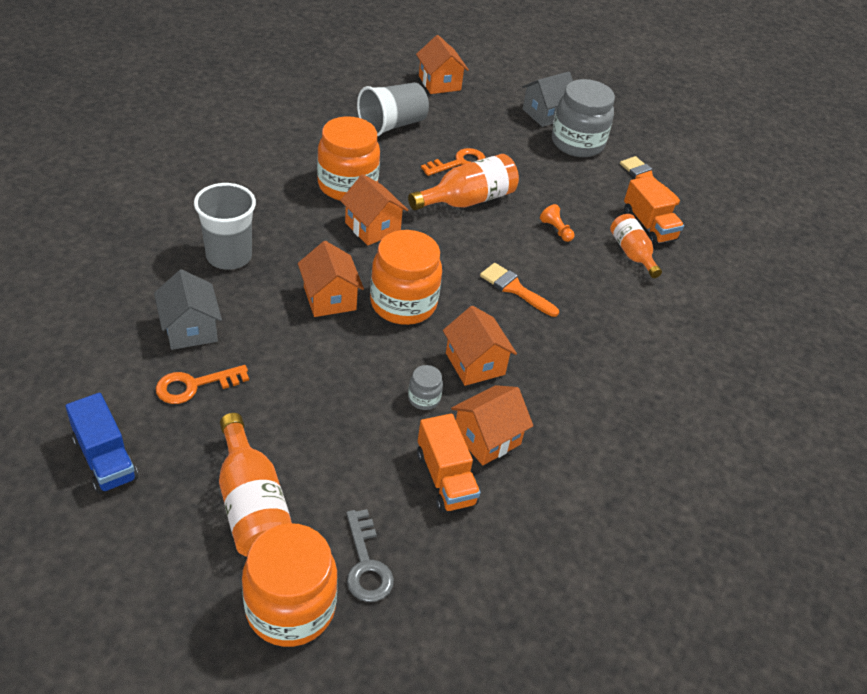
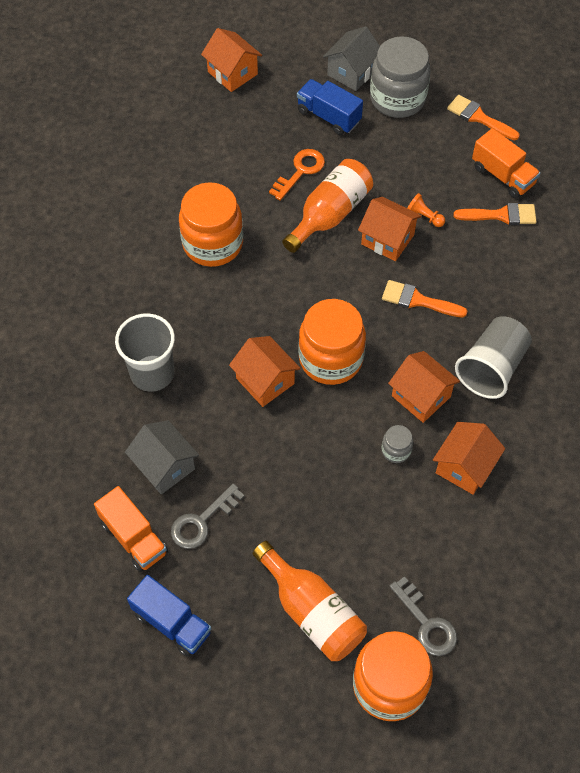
camera: 15 degrees left, 15 degrees up
(194, 385) = (202, 521): orange key -> grey key
(372, 227) = (261, 284): orange house -> orange house (387, 239)
(392, 125) = (215, 149): grey cup -> grey cup (491, 368)
(445, 478) = (450, 519): orange truck -> orange truck (134, 537)
(507, 135) = (328, 116): none -> blue truck
(632, 253) = (501, 215): orange bottle -> orange brush

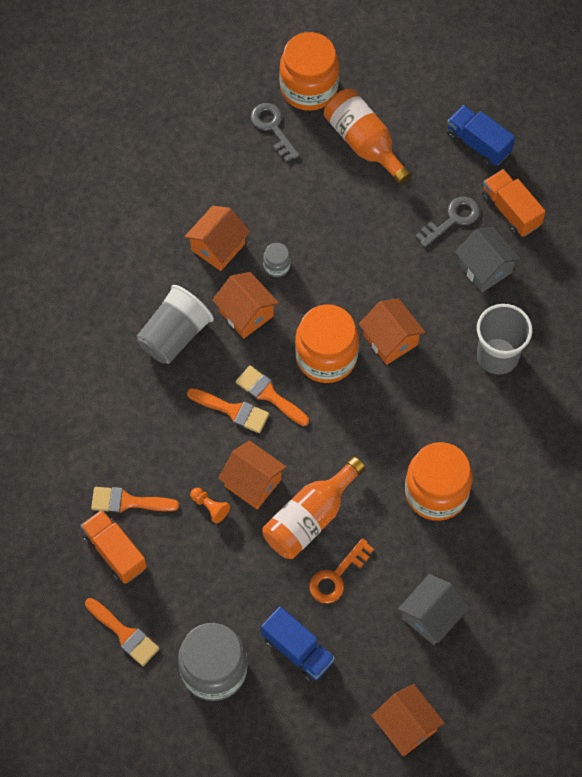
camera: 175 degrees left, 5 degrees up
(352, 72) = (262, 715): grey house -> grey house (431, 616)
(384, 318) = (269, 394): none -> orange brush

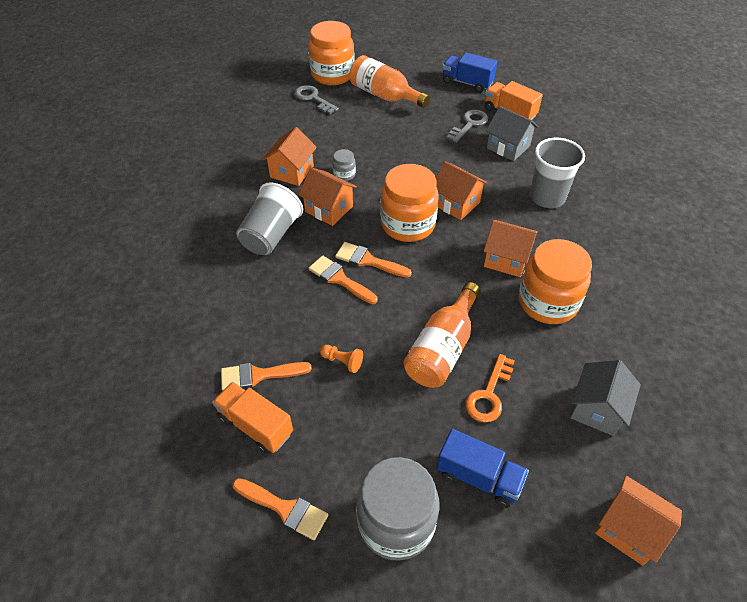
camera: 15 degrees left, 15 degrees down
(232, 411) = (339, 279): orange brush -> orange brush turned 150 degrees counterclockwise
(253, 482) = (377, 331): orange house -> orange house (506, 259)

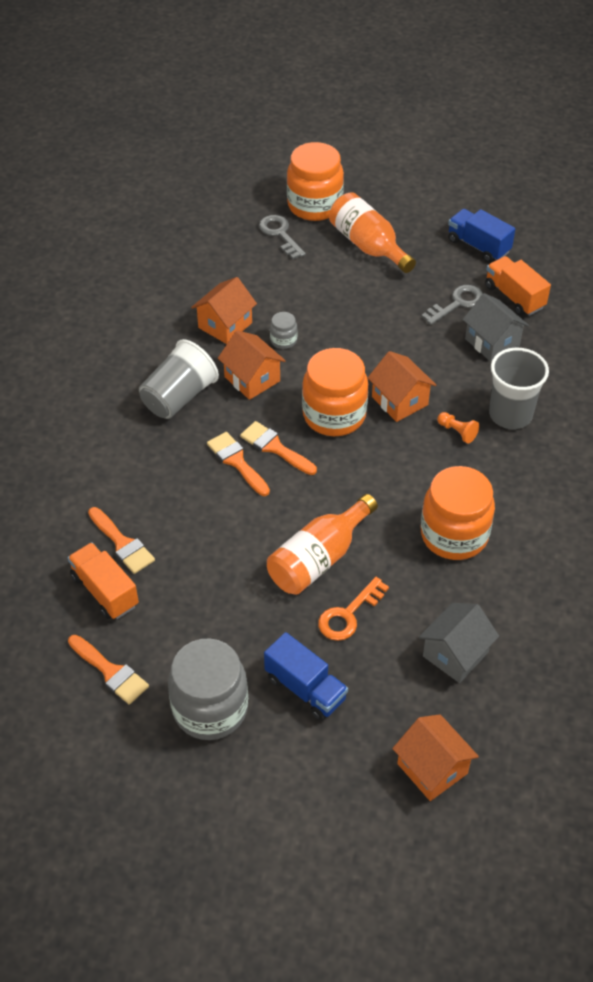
camera: 15 degrees right, 0 degrees up
(259, 375) = (122, 543): orange brush -> orange brush turned 135 degrees counterclockwise
(342, 361) = (210, 548): orange pawn -> orange pawn (457, 432)
(506, 259) = (429, 477): orange house -> none

